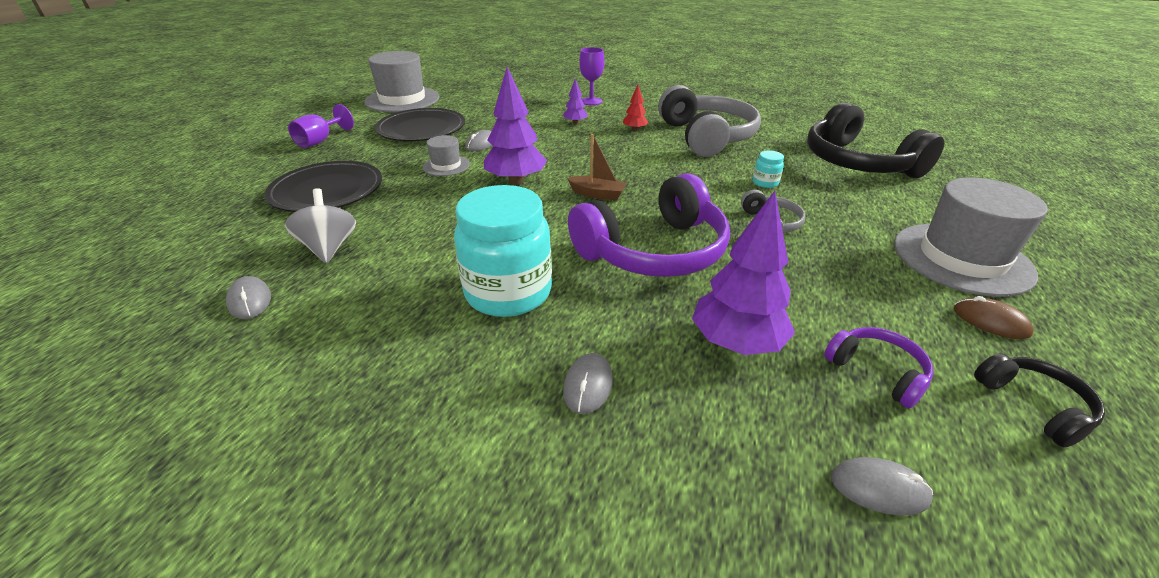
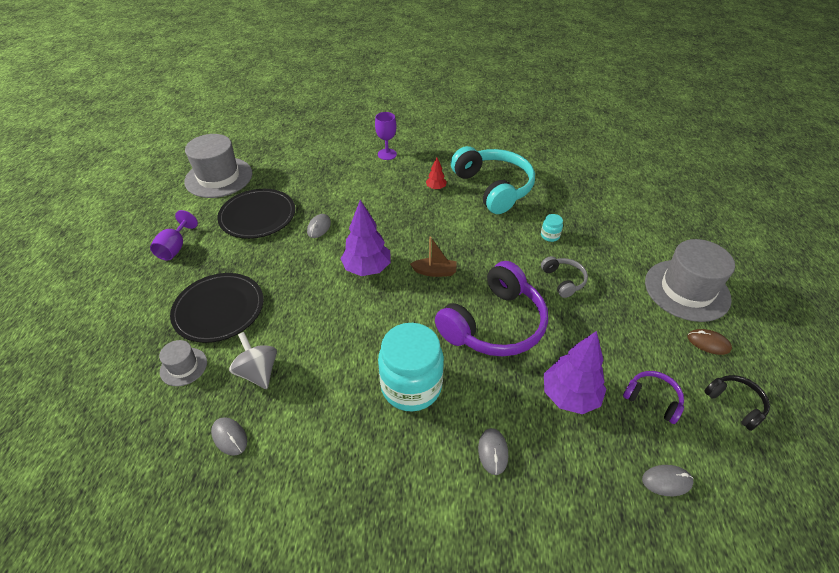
camera: 15 degrees left, 10 degrees up
(446, 166) = (302, 260): grey hat -> grey hat (183, 366)
(575, 123) = (385, 187): purple tree -> none
(706, 137) = (493, 187): grey headphones -> turquoise headphones
(857, 163) = (608, 201): black headphones -> none

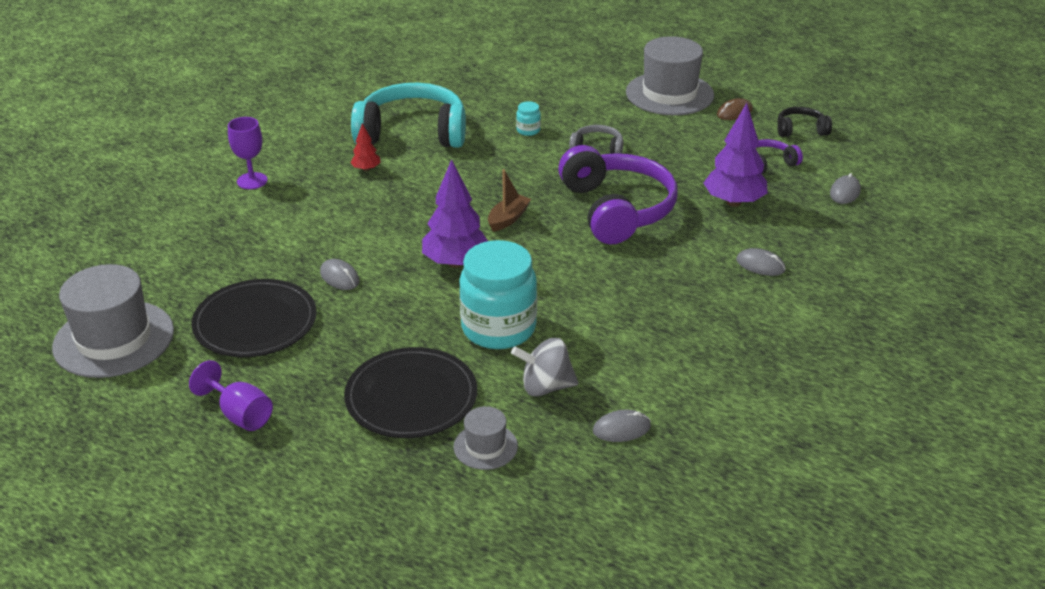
camera: 60 degrees left, 10 degrees down
(411, 386) = (652, 286): turquoise jar -> turquoise jar (498, 328)

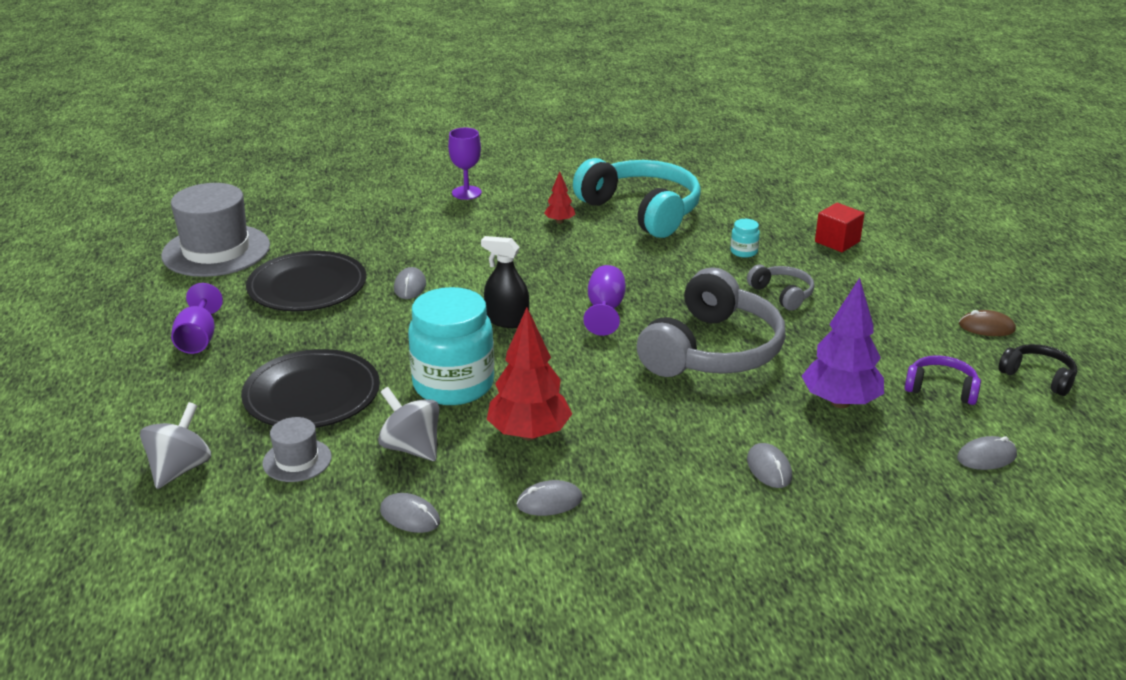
camera: 45 degrees right, 5 degrees down
(413, 510) = (180, 469): none -> grey spinning top
(455, 262) = (507, 320): purple tree -> black spray bottle
(508, 219) = (605, 310): brown boat -> purple goblet
(573, 95) = (837, 241): none -> red cube
(601, 330) = (529, 434): none -> red tree
(617, 209) = (712, 350): purple headphones -> grey headphones
(669, 94) = (941, 281): grey hat -> none
(683, 363) = (549, 502): none -> grey mouse

